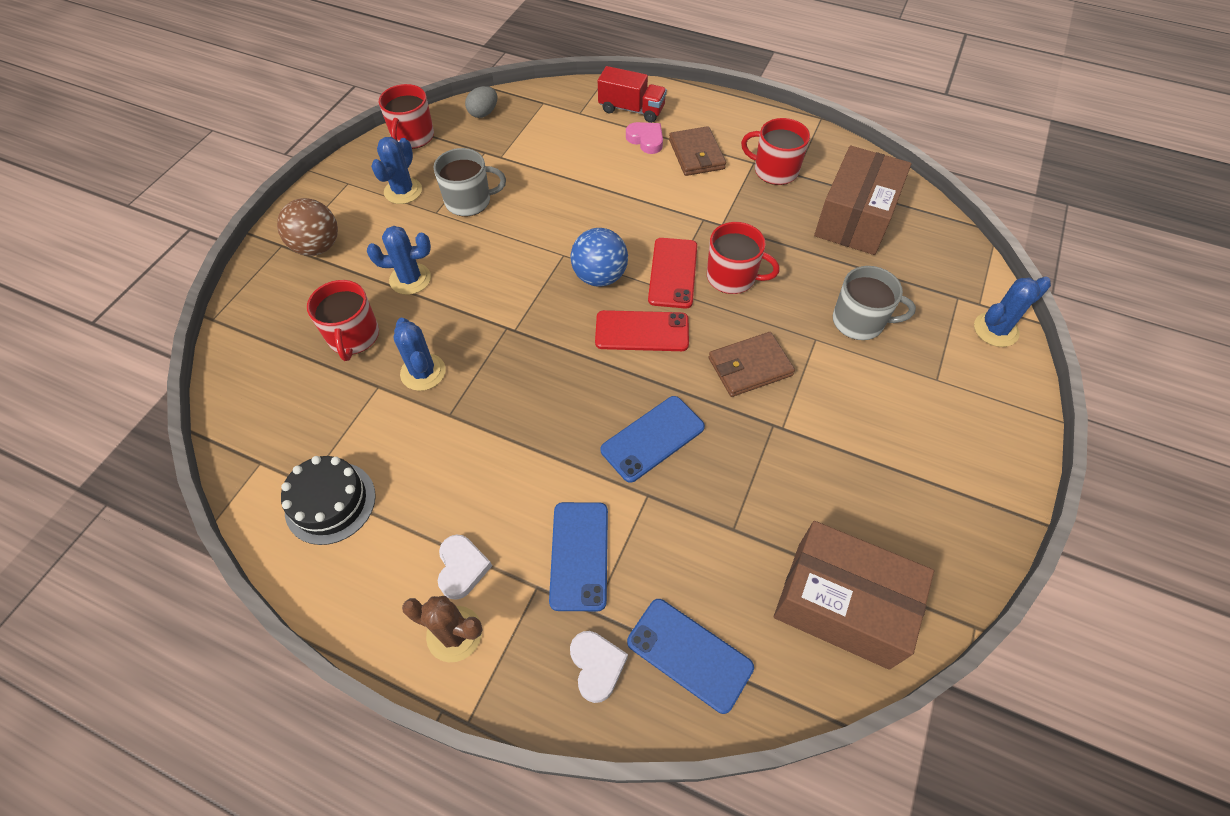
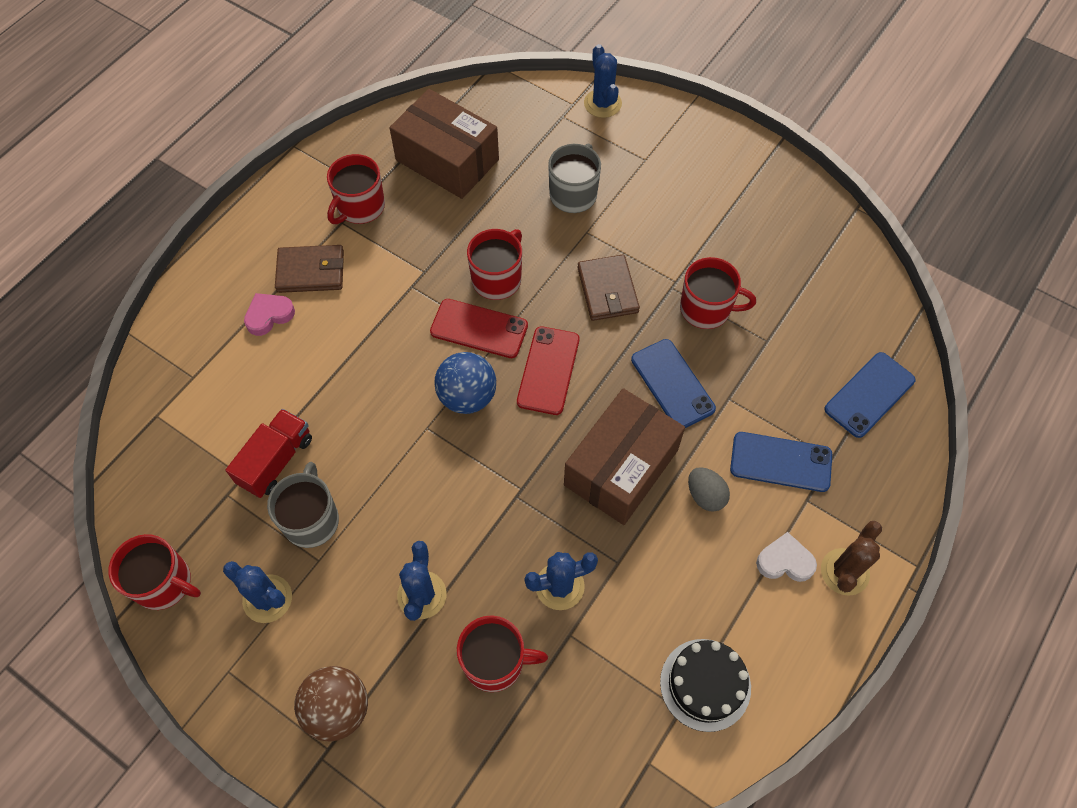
camera: 80 degrees left, 5 degrees up
(483, 113) = (149, 489): grey egg -> grey egg (705, 495)
(596, 666) = (876, 463): white heart -> none
(631, 109) = (209, 320): red truck -> red truck (276, 461)
(756, 461) = (706, 309): none -> red mug
(842, 604) = (835, 283): brown box -> brown box (621, 467)

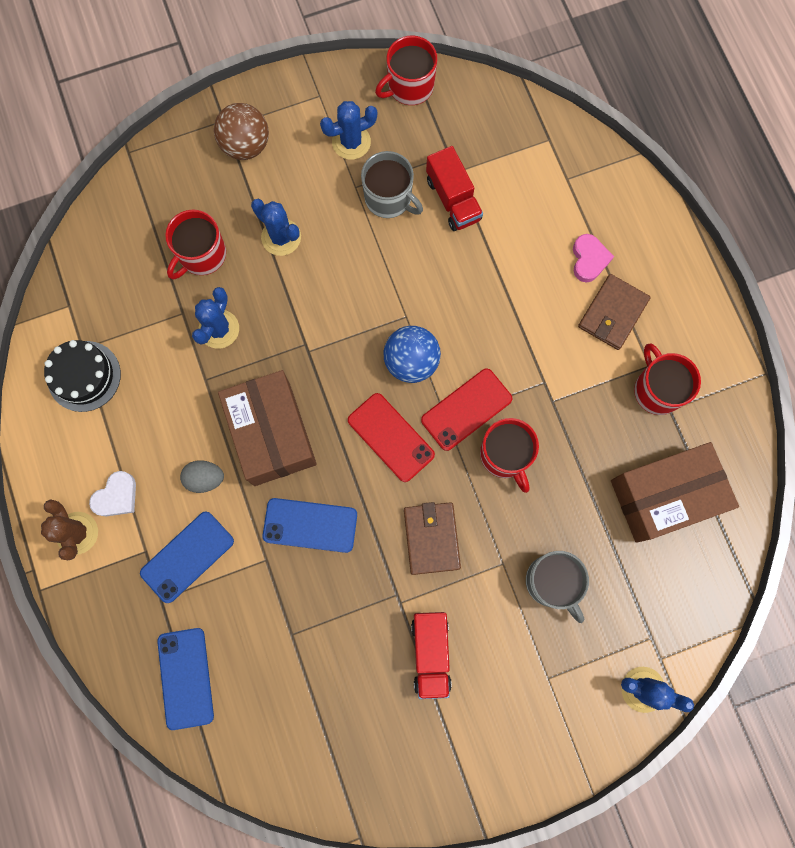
camera: 125 degrees right, 15 degrees up
(607, 290) = (431, 538): brown wallet -> brown wallet turned 60 degrees clockwise
(694, 240) = (430, 653): none -> red truck
(706, 309) = (356, 608): red mug -> none

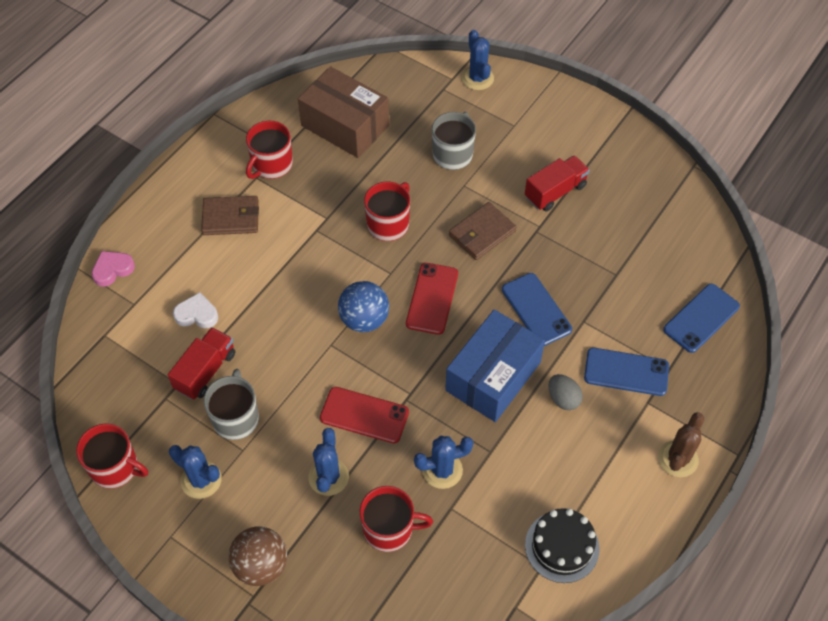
camera: 125 degrees left, 20 degrees down
(117, 496) = (628, 450): white heart -> white heart (197, 314)
(271, 434) = (493, 376): brown box -> blue box
(466, 409) = (373, 264): red phone -> red phone (364, 415)
(589, 260) = (196, 254): pink heart -> pink heart (112, 269)

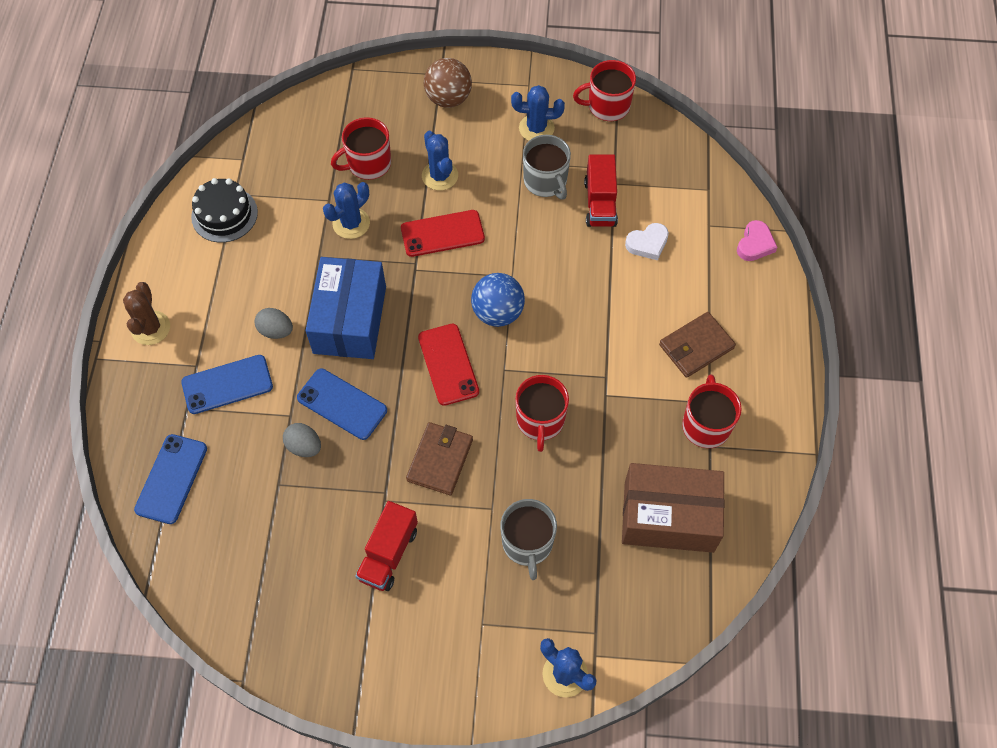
camera: 150 degrees right, 5 degrees up
(582, 292) = (304, 446): none -> grey egg

